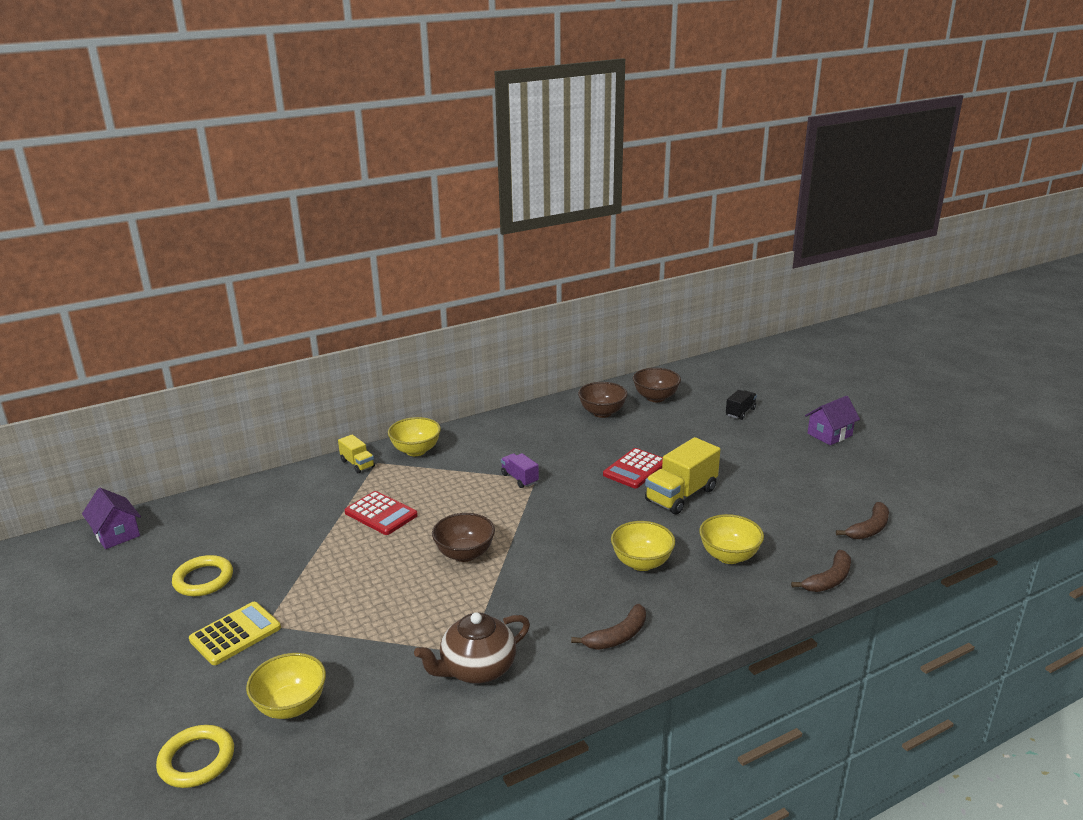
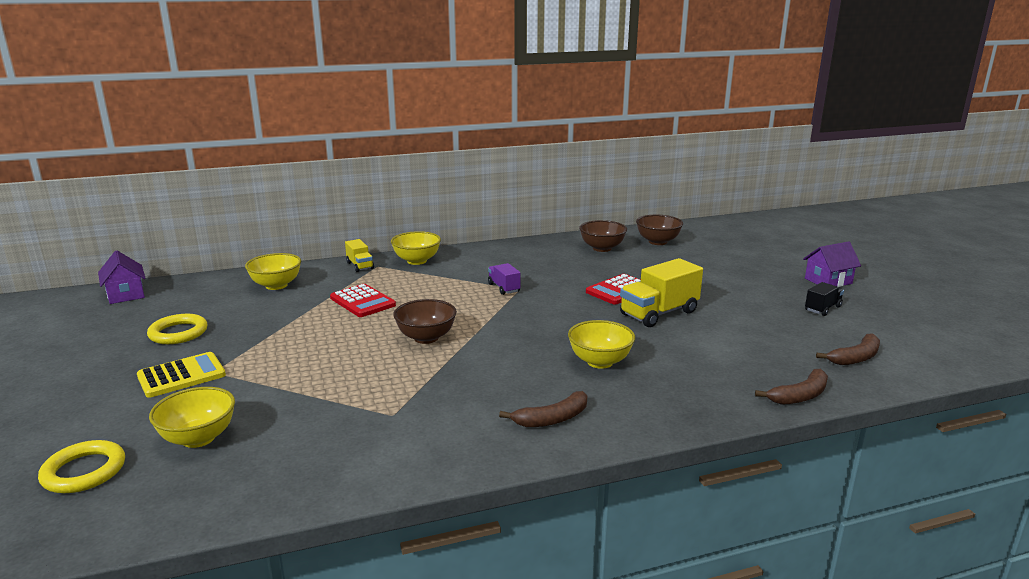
camera: 10 degrees right, 5 degrees down
(477, 668) = (395, 429): brown teapot -> none
(729, 556) = (694, 365): yellow bowl -> yellow bowl (276, 285)
(740, 412) = (739, 258): black truck -> black truck (822, 308)

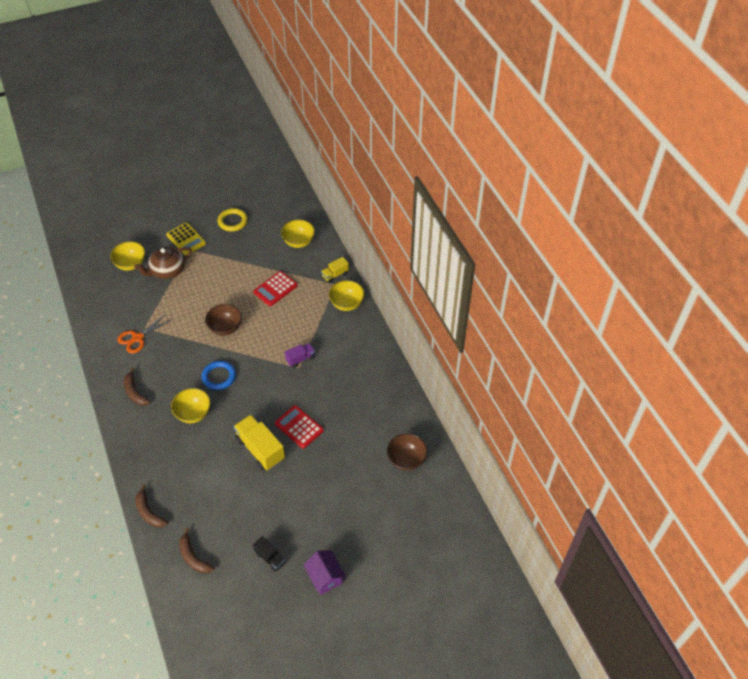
camera: 85 degrees right, 30 degrees up
(84, 471) = (111, 238): yellow ring -> none
(126, 294) = (282, 182): purple house -> none
(253, 393) = (167, 271): none -> brown teapot
(417, 421) = (137, 338): none -> orange scissors
(527, 342) = (219, 377): none -> blue ring
(602, 248) = (385, 418): brown bowl -> none

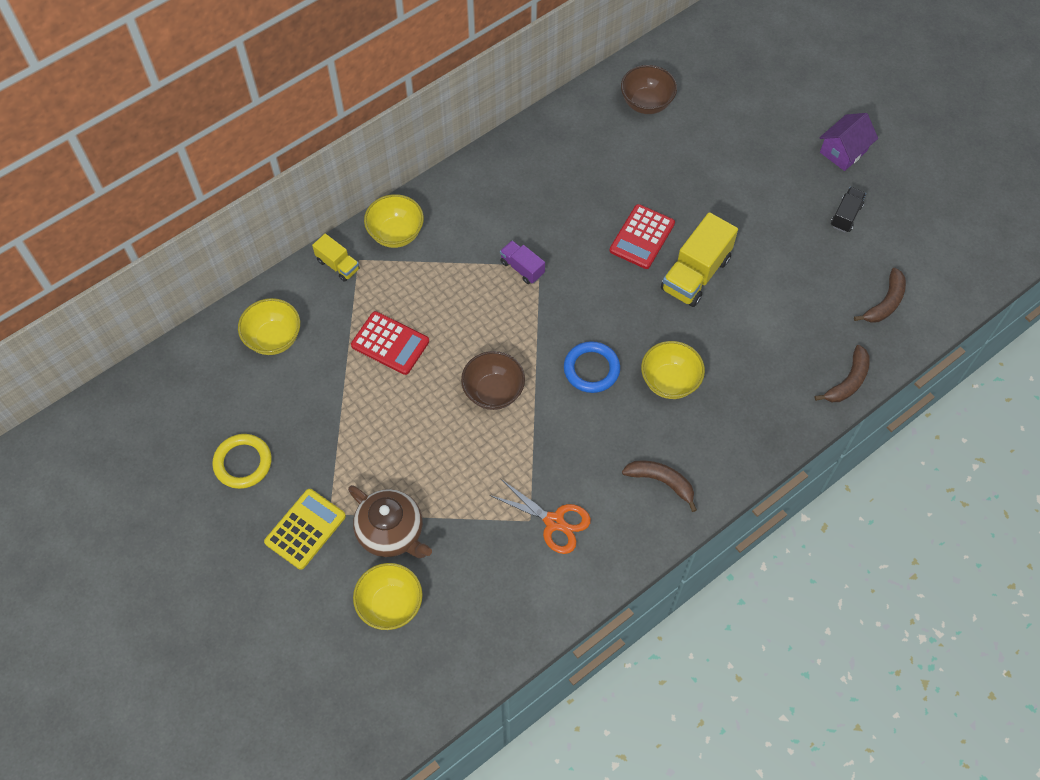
camera: 105 degrees left, 10 degrees up
(135, 392) = (661, 482): brown banana -> brown banana turned 105 degrees counterclockwise

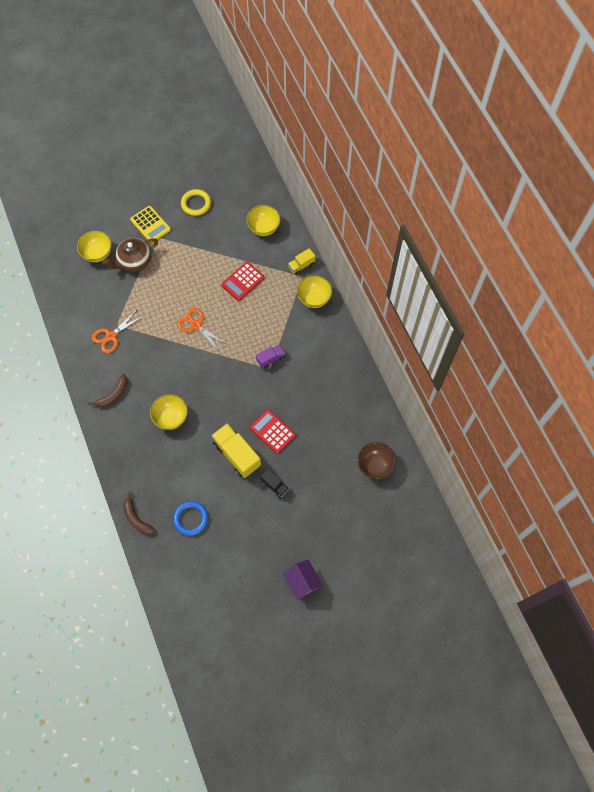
camera: 105 degrees right, 5 degrees up
(493, 392) = (196, 325): brown bowl -> orange scissors
(591, 369) = (193, 378): blue ring -> blue ring (191, 518)
(846, 216) = (251, 563): black truck -> black truck (275, 486)
(885, 303) = (181, 562): brown banana -> none

